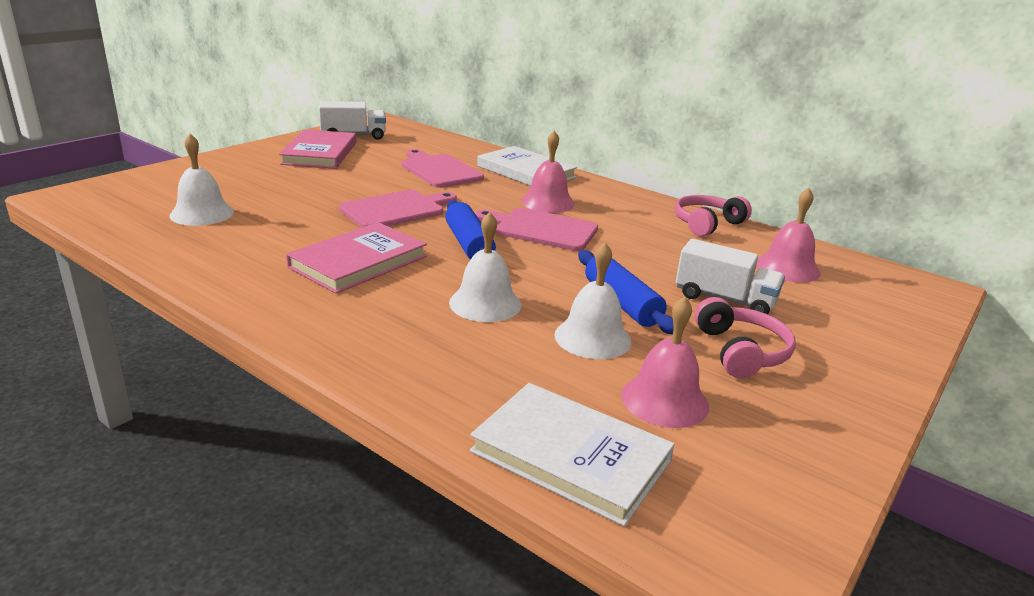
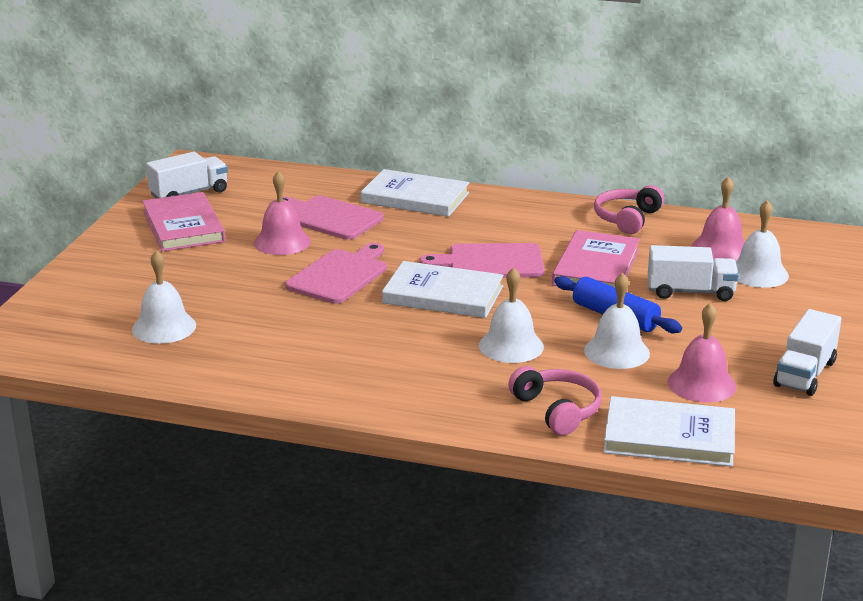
camera: 20 degrees left, 0 degrees up
(358, 262) = (368, 337): pink book -> pink book (596, 267)
(468, 244) = (443, 295): blue rolling pin -> white book
(548, 202) = (469, 230): pink bell -> pink bell (282, 242)
(740, 351) = (729, 333): pink headphones -> pink headphones (557, 410)
(809, 424) = (804, 374): none -> white truck
(816, 300) = (758, 273): none -> white bell

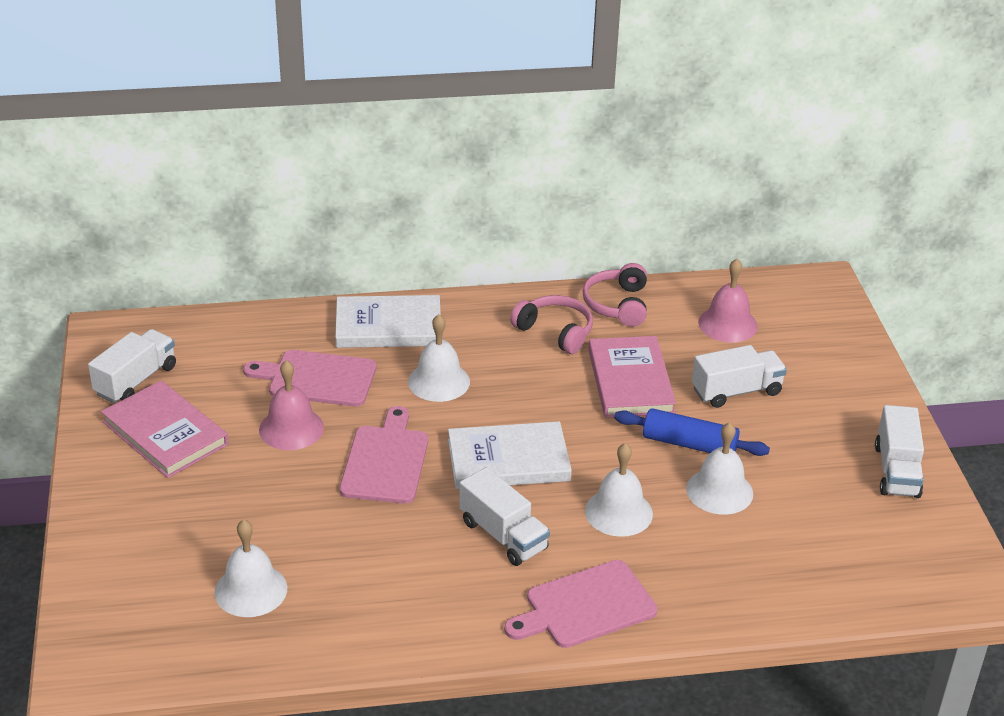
camera: 25 degrees left, 10 degrees up
(396, 339) = (503, 535): none -> white truck
(491, 262) = (525, 401): pink cutting board -> pink cutting board (585, 606)
(557, 410) = (714, 585): pink headphones -> pink headphones (555, 332)
(669, 437) = (831, 587): white book -> none
(701, 384) = (818, 511): pink bell -> none
(758, 273) = (781, 350): white bell -> white bell (439, 381)

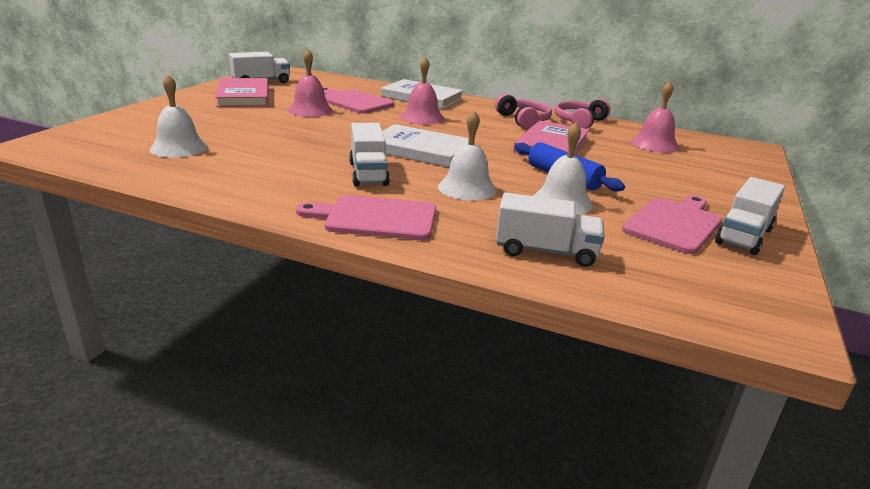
camera: 30 degrees right, 10 degrees down
(386, 461) = (343, 131): pink cutting board -> pink cutting board (674, 224)
(439, 381) = (422, 117): white bell -> pink bell
(736, 391) = (630, 168): white truck -> white truck (546, 251)

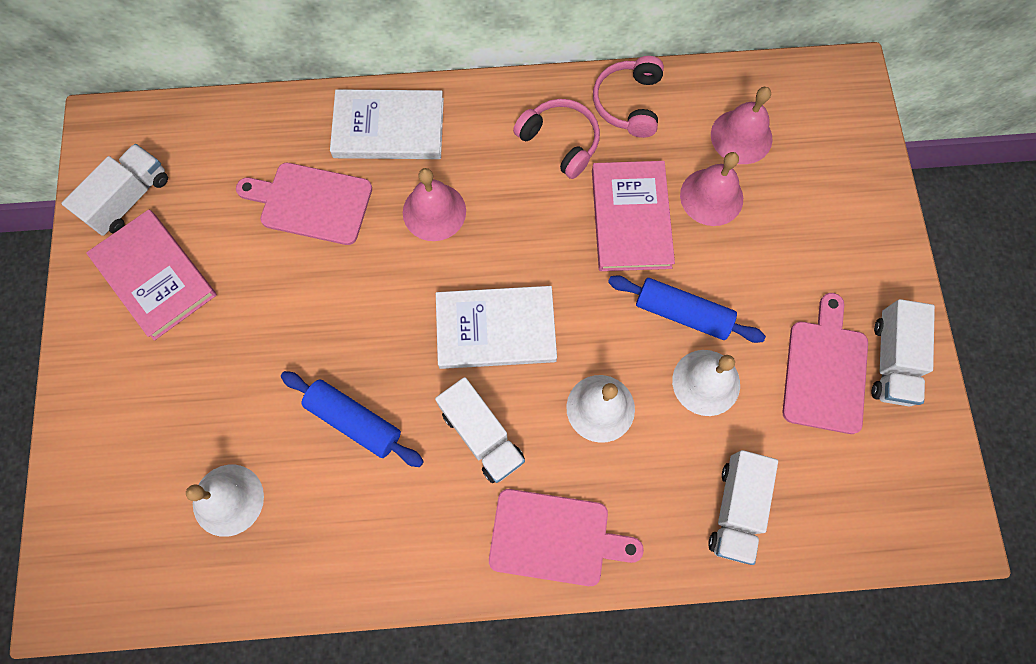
camera: 25 degrees left, 45 degrees up
(291, 149) = (354, 421): none -> blue rolling pin
(310, 110) = (281, 274): pink bell -> pink bell (711, 197)
(376, 218) = (555, 538): pink cutting board -> pink cutting board turned 150 degrees counterclockwise
(546, 251) = (736, 509): white truck -> white truck turned 120 degrees clockwise

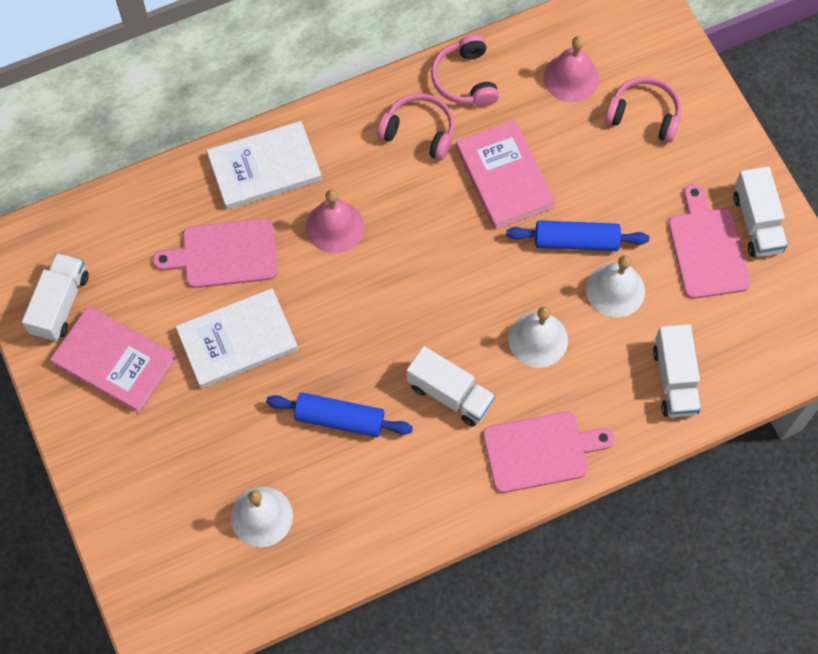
camera: 20 degrees left, 5 degrees down
(496, 329) = (427, 306): white book -> white book (237, 340)
(711, 197) = (564, 137): pink bell -> none
(806, 201) = (644, 115): none -> pink headphones

